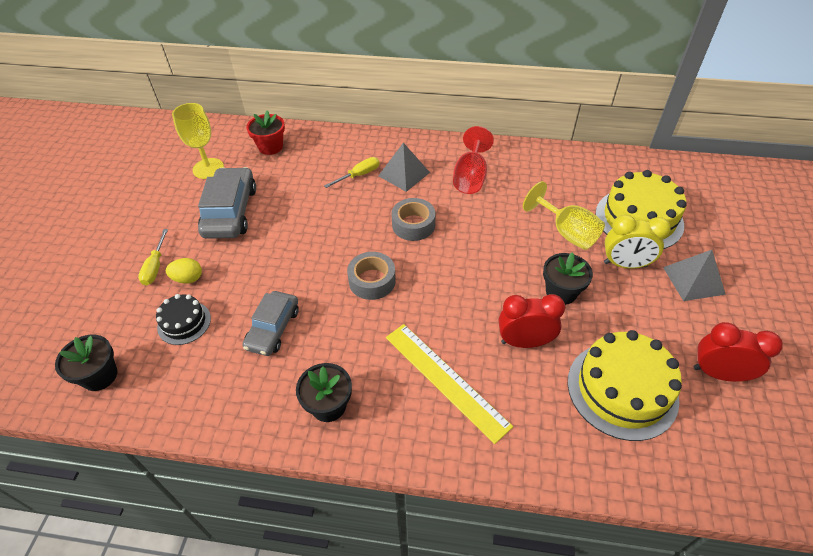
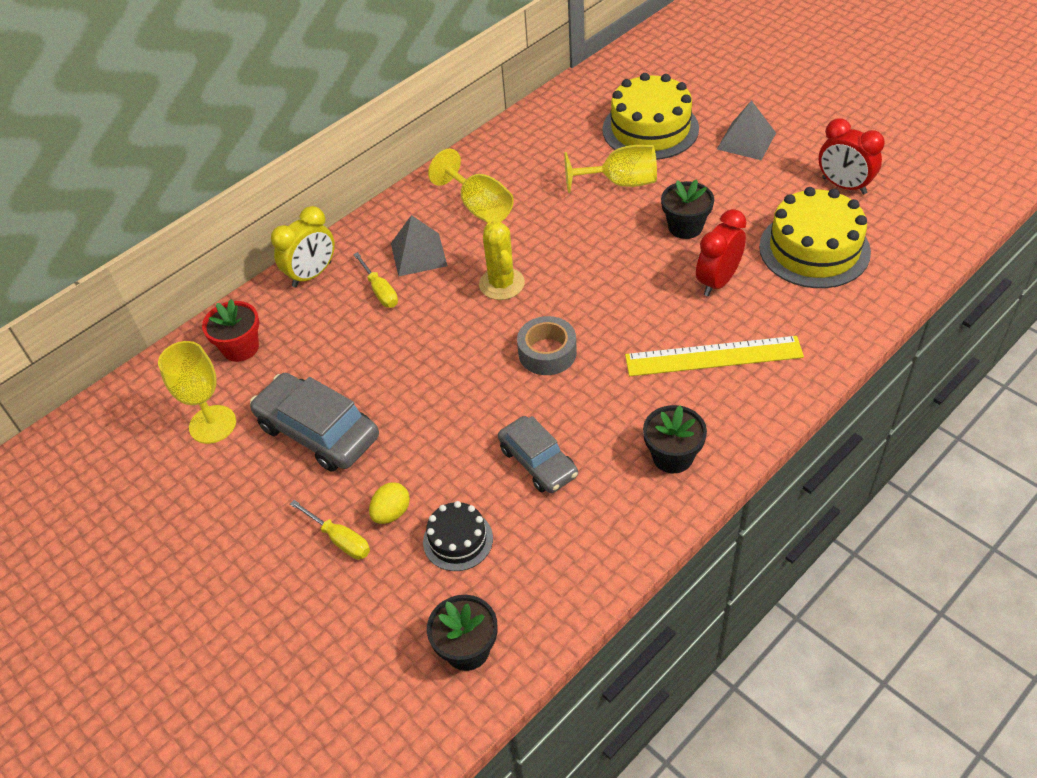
camera: 50 degrees left, 0 degrees up
(359, 175) = (380, 291): yellow screwdriver -> yellow screwdriver turned 150 degrees clockwise
(413, 225) = (501, 284): grey tape -> yellow cactus
(470, 177) = (479, 207): red goblet -> yellow goblet
(625, 264) = (692, 169): yellow clock -> yellow clock (312, 275)
(718, 373) = (844, 186): red clock -> red clock turned 105 degrees counterclockwise

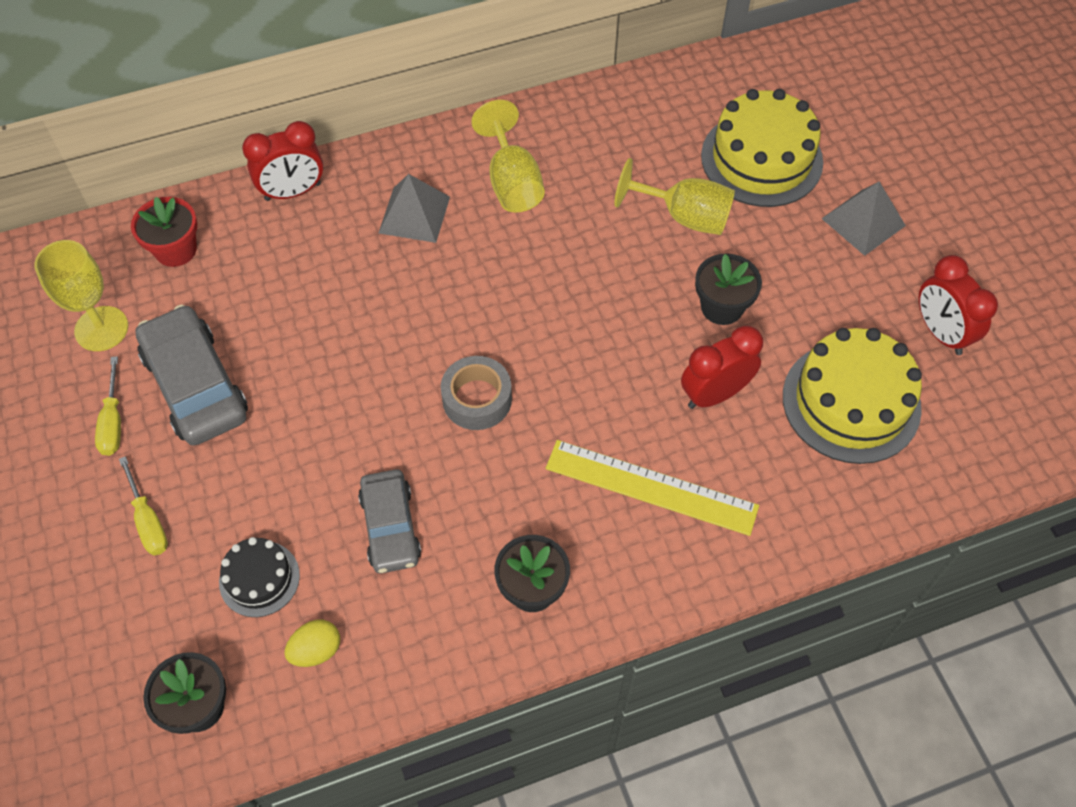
camera: 20 degrees right, 10 degrees up
(312, 275) = (293, 192): yellow clock -> red clock
(380, 291) = (349, 243): yellow screwdriver -> yellow screwdriver (113, 422)
(391, 513) = (213, 515): yellow egg -> yellow egg (316, 650)
(501, 284) = (479, 291): yellow cactus -> none

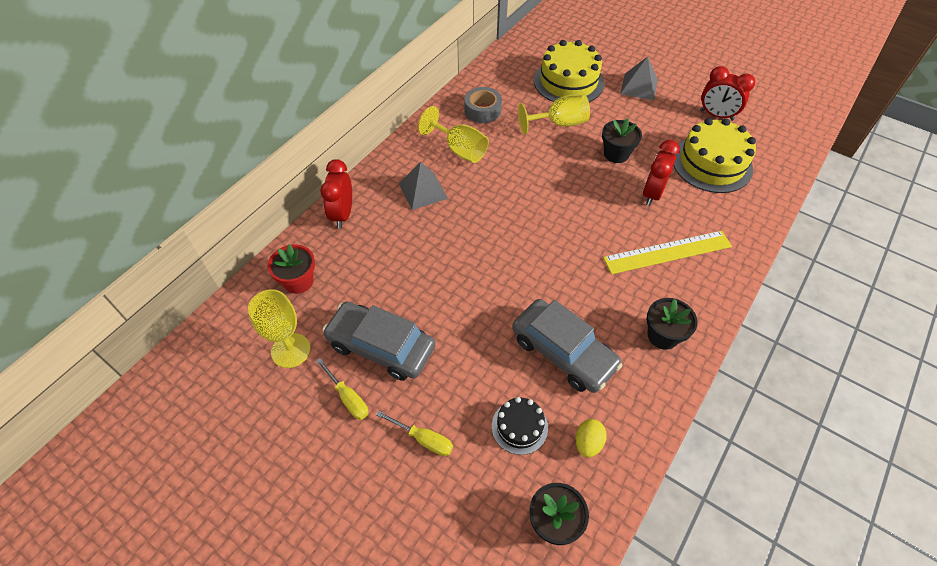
camera: 35 degrees left, 5 degrees down
(293, 192) = (342, 214): red clock -> red clock turned 150 degrees clockwise
(390, 527) = (563, 352): grey car -> grey car, size x1.52
(477, 399) = (544, 261): grey tape -> grey tape (482, 110)

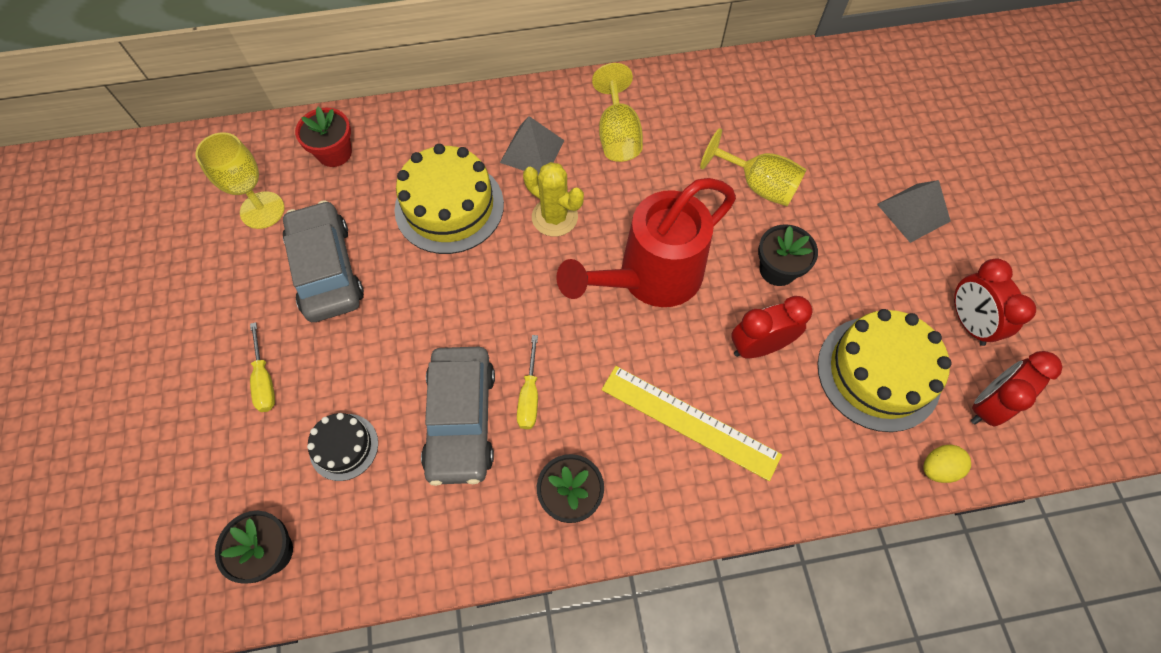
camera: 45 degrees right, 10 degrees up
(342, 214) = (437, 118): red clock -> red clock (987, 405)
(348, 398) = (254, 290): yellow screwdriver -> yellow screwdriver (529, 396)
(479, 213) = (554, 217): none -> yellow cactus
(482, 110) = (694, 109): grey tape -> none
(565, 203) = (650, 278): none -> red watering can
(568, 82) = (832, 144): yellow cake -> yellow cake (449, 206)
(588, 443) = (378, 519): yellow egg -> yellow egg (938, 468)

